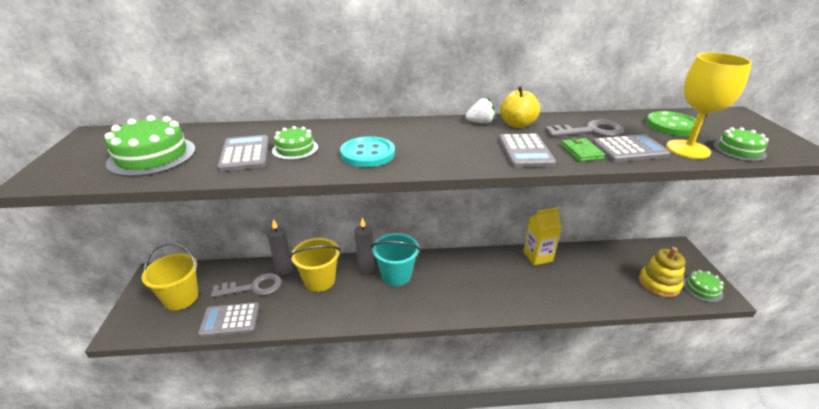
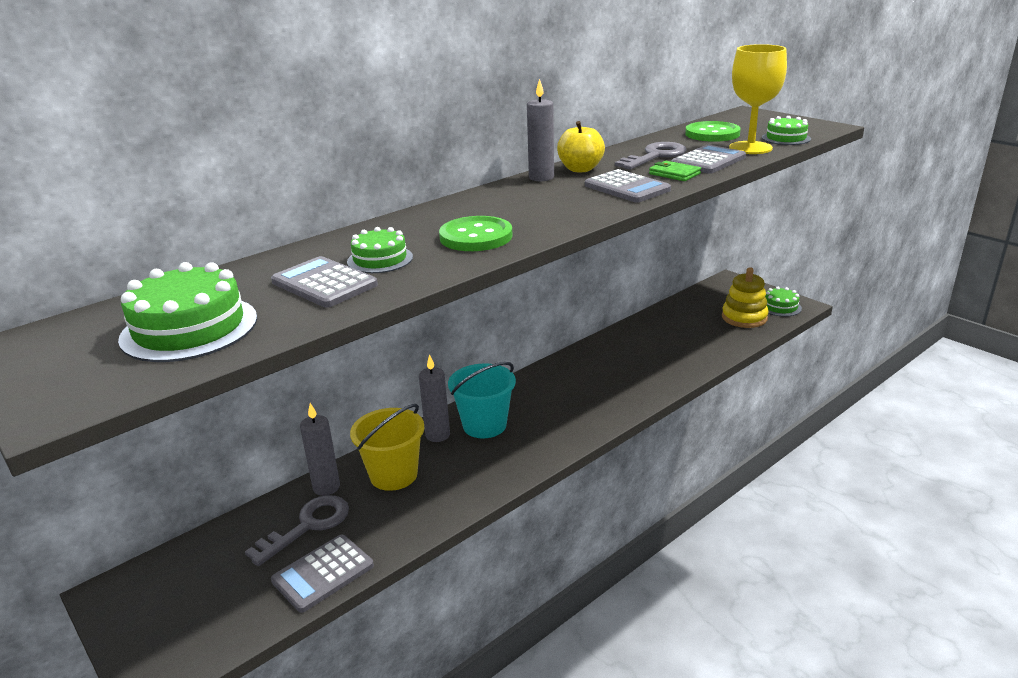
camera: 35 degrees left, 5 degrees down
(181, 298) = (206, 592): yellow bucket -> none
(367, 154) = (476, 237): turquoise button -> green button
(480, 122) = (541, 177): white strawberry -> grey candle
(537, 256) = (615, 341): yellow carton -> none

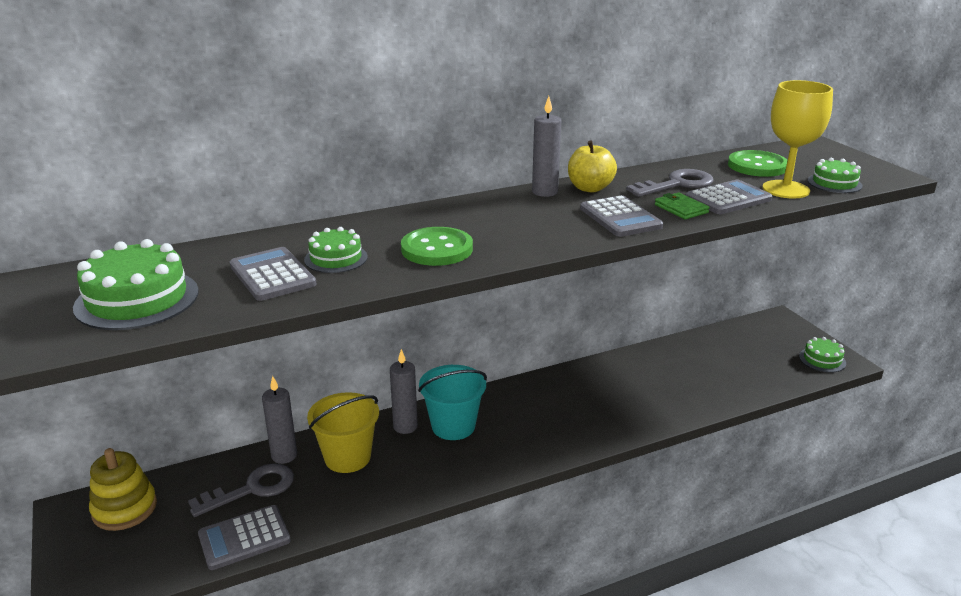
camera: 15 degrees right, 0 degrees up
(744, 317) = (775, 364): yellow stacking toy -> yellow stacking toy (124, 509)

